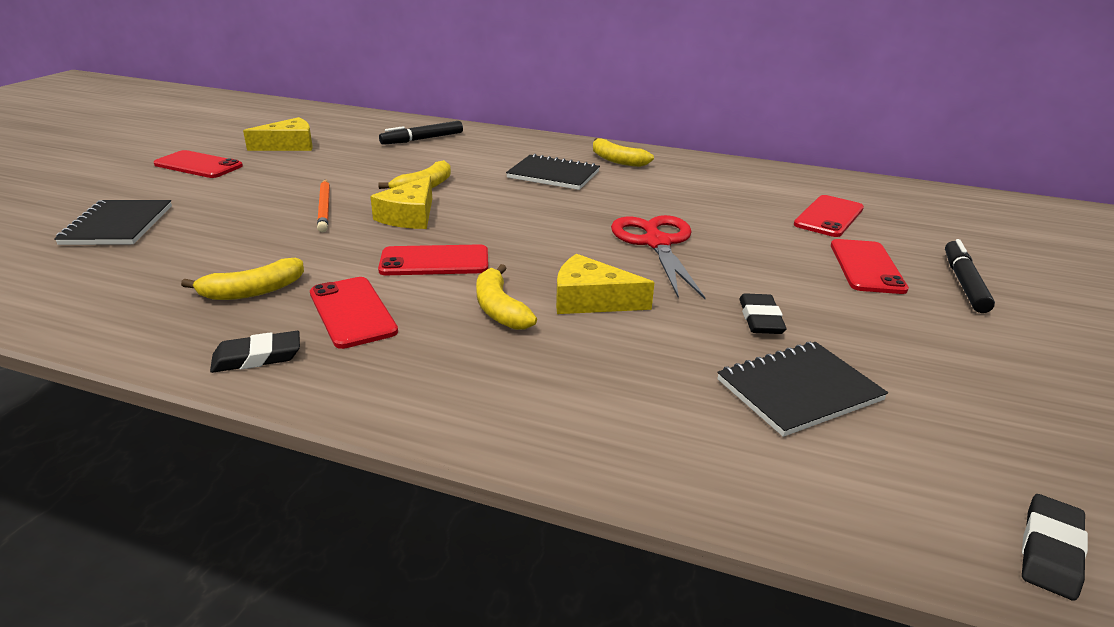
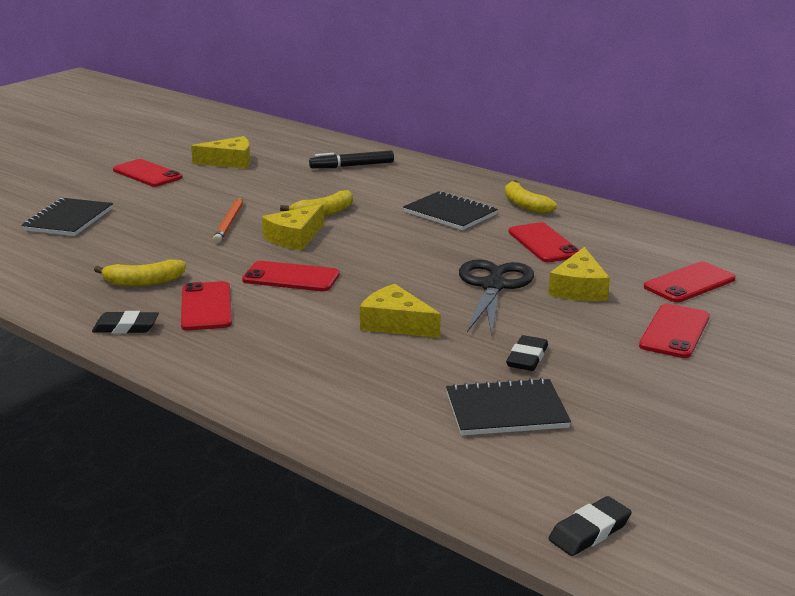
camera: 20 degrees right, 5 degrees down
(499, 309) = (317, 320): yellow banana -> none
(656, 243) = (493, 286): red scissors -> black scissors
(666, 194) = (543, 243): none -> red phone
(739, 234) = (579, 288): none -> yellow cheese
(963, 283) = (756, 358): black marker -> none

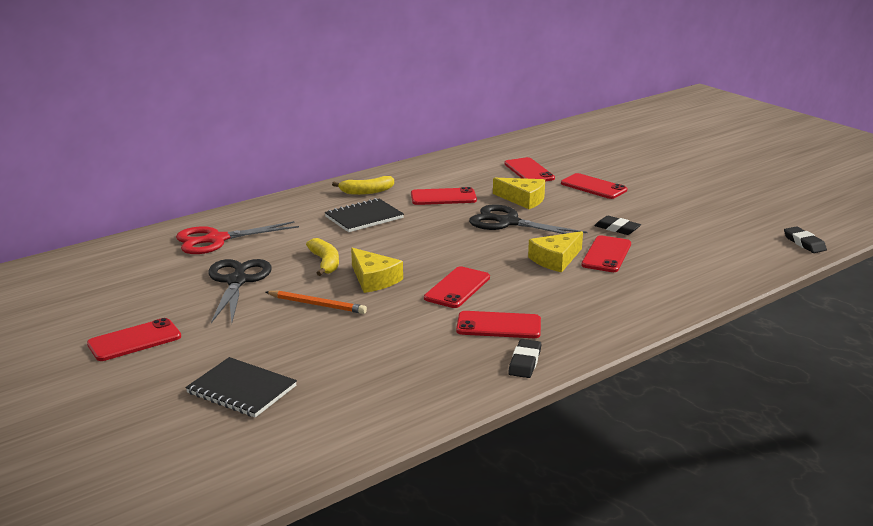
camera: 75 degrees left, 0 degrees up
(143, 282) = (434, 351): yellow banana -> none
(230, 162) = (142, 294): yellow cheese -> none
(267, 187) = (237, 281): none -> black scissors
(352, 166) = (216, 240): black marker -> red scissors
(431, 355) = (606, 254): none -> red phone
(506, 410) = (682, 243): black notebook -> none

